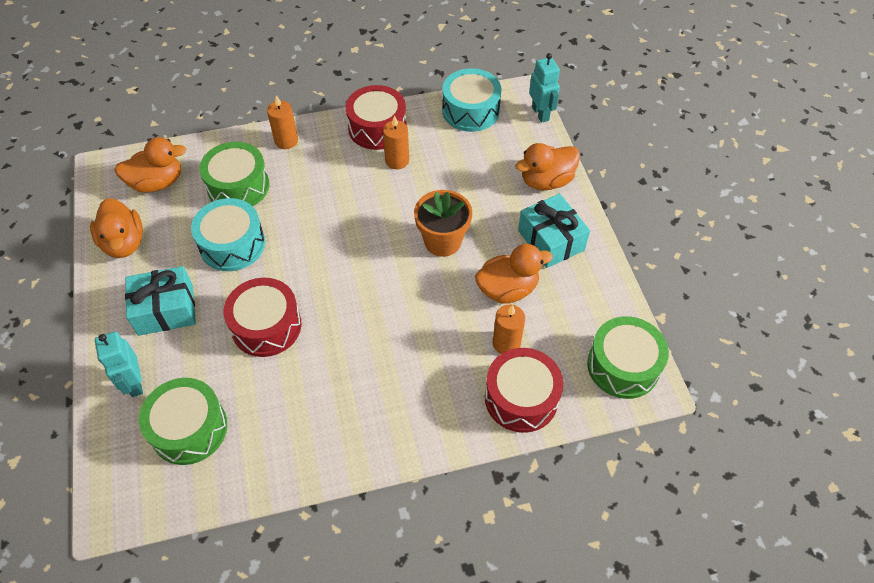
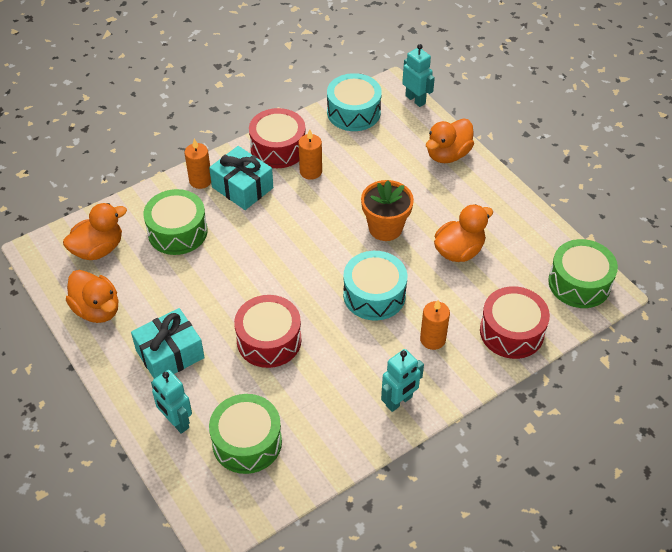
camera: 20 degrees left, 5 degrees down
(232, 244) = (200, 282): turquoise drum -> turquoise drum (374, 295)
(363, 437) = (399, 401): none -> turquoise robot
(506, 343) = (479, 293): orange candle -> orange candle (432, 339)
(551, 240) = (475, 202): turquoise gift -> turquoise gift (242, 187)

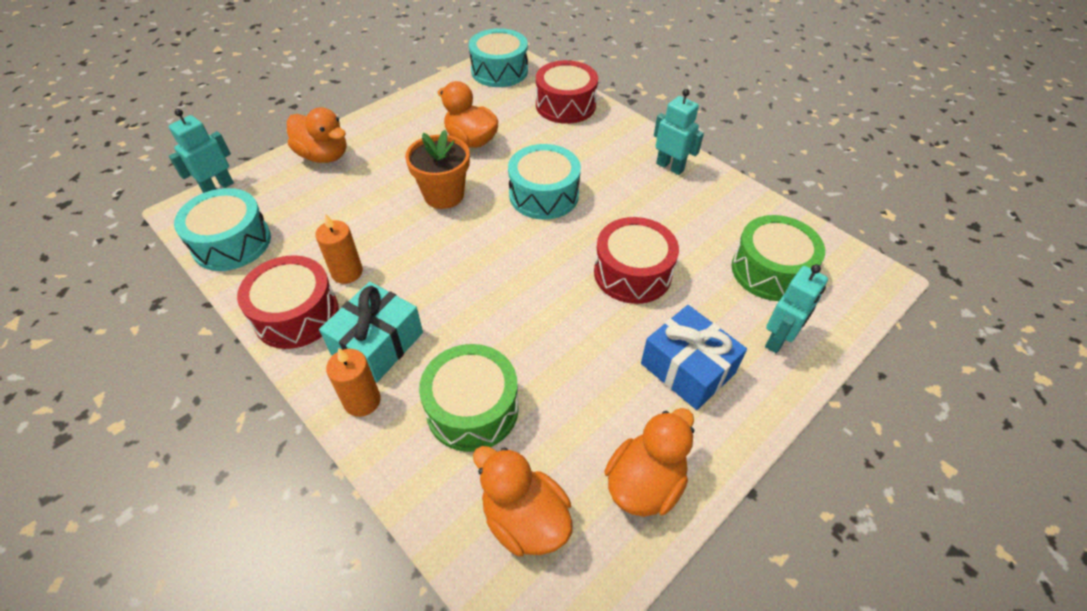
camera: 100 degrees left, 0 degrees up
(170, 354) = (687, 368): turquoise gift -> blue gift
(432, 339) = (589, 151): orange candle -> none
(579, 283) = (499, 71): green drum -> turquoise drum

